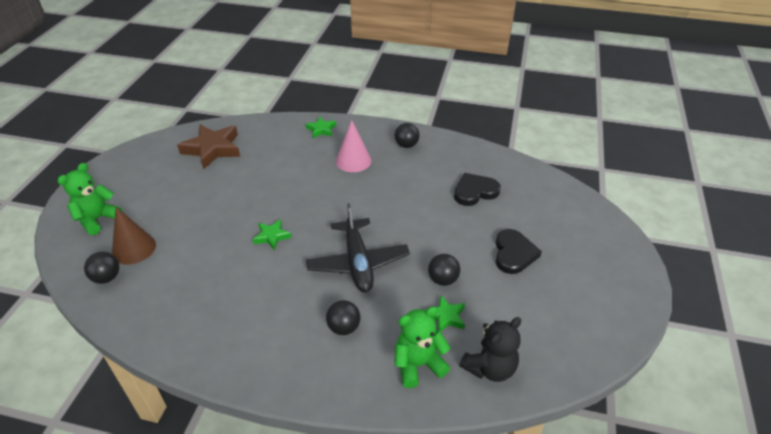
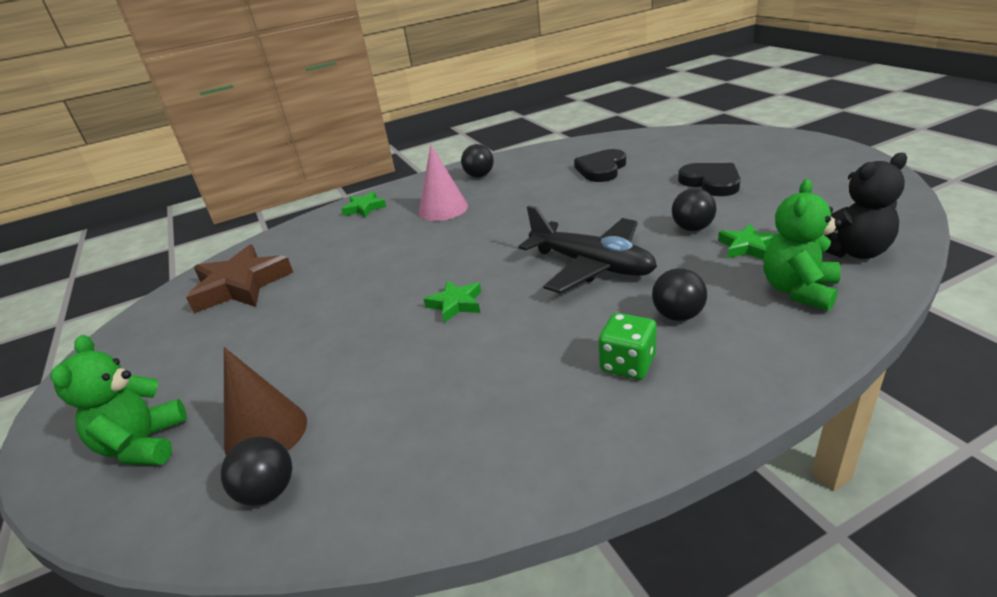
camera: 35 degrees left, 10 degrees down
(284, 333) = (627, 364): none -> green dice
(490, 368) = (852, 251): black teddy bear -> black teddy bear turned 60 degrees clockwise

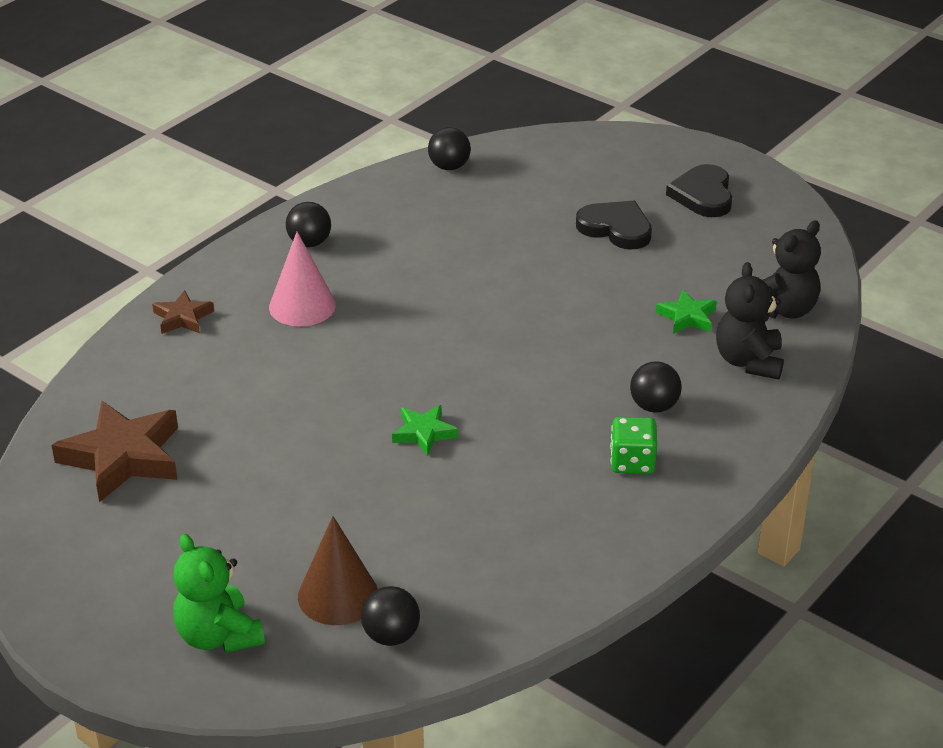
camera: 30 degrees left, 5 degrees up
(364, 208) = (183, 317): green star -> brown star
(591, 265) = (541, 363): black plane -> none
(601, 169) = (472, 217): black heart -> black heart (703, 195)
(692, 228) = (623, 299): black ball -> black ball (449, 167)
(798, 290) = (748, 361): green teddy bear -> black teddy bear

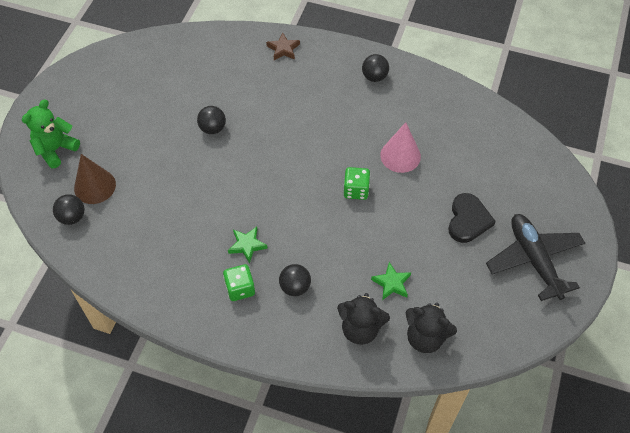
camera: 70 degrees right, 20 degrees up
(122, 457) = (166, 68): brown star -> none
(302, 306) = (316, 93): pink cone -> pink cone (400, 155)
(424, 433) = (229, 182): green star -> green star (247, 245)
(449, 167) = (487, 115): black ball -> black ball (213, 128)
(512, 310) = (356, 190): none -> green dice
(703, 195) = (534, 260): black heart -> black plane
(748, 361) = (360, 329): black teddy bear -> black teddy bear turned 150 degrees counterclockwise

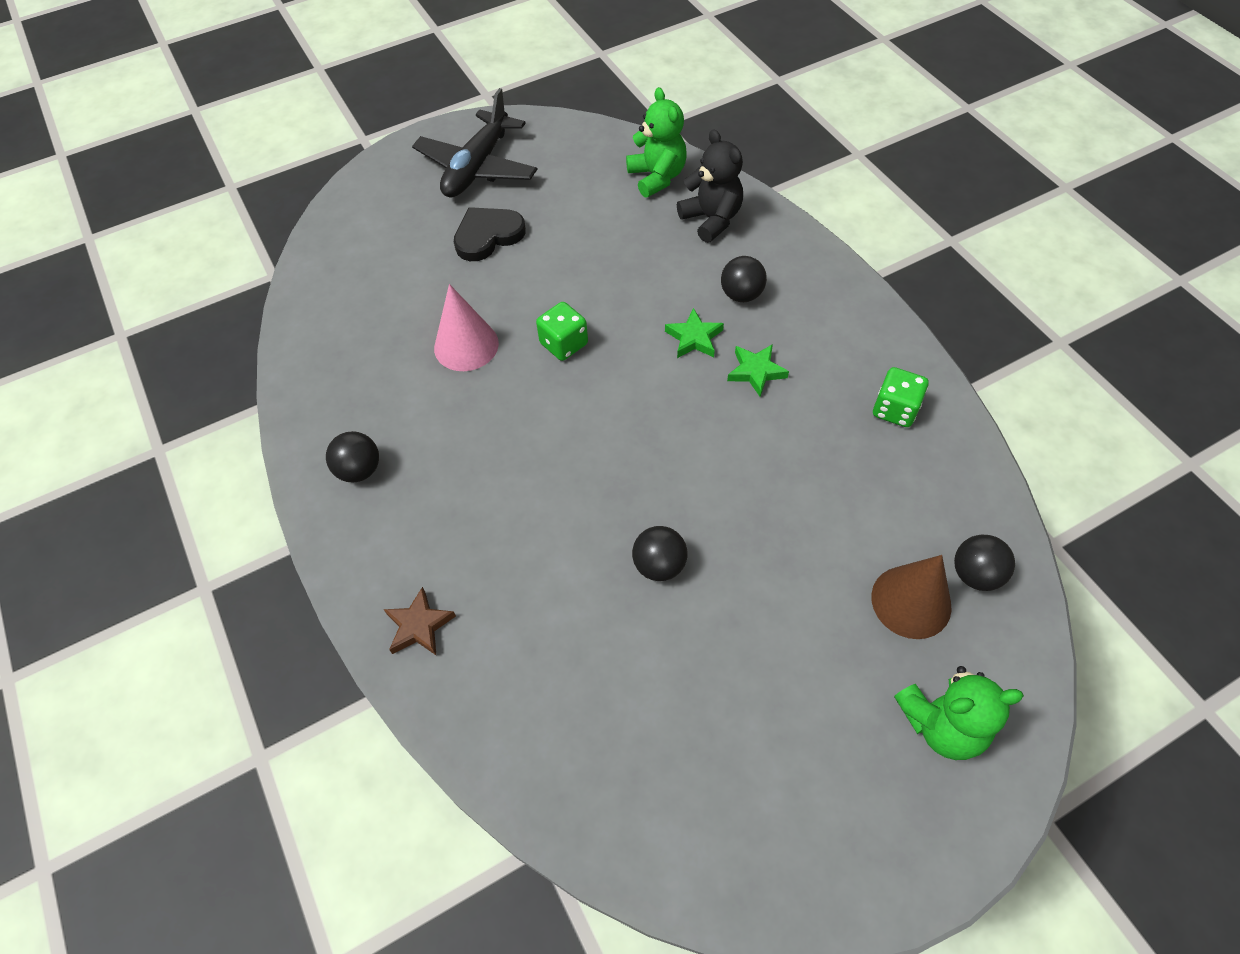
camera: 135 degrees left, 0 degrees up
(240, 288) = (806, 332): green dice -> green dice (895, 409)
(391, 283) = (636, 234): green star -> green star (694, 338)
(425, 337) = (657, 177): black teddy bear -> green teddy bear

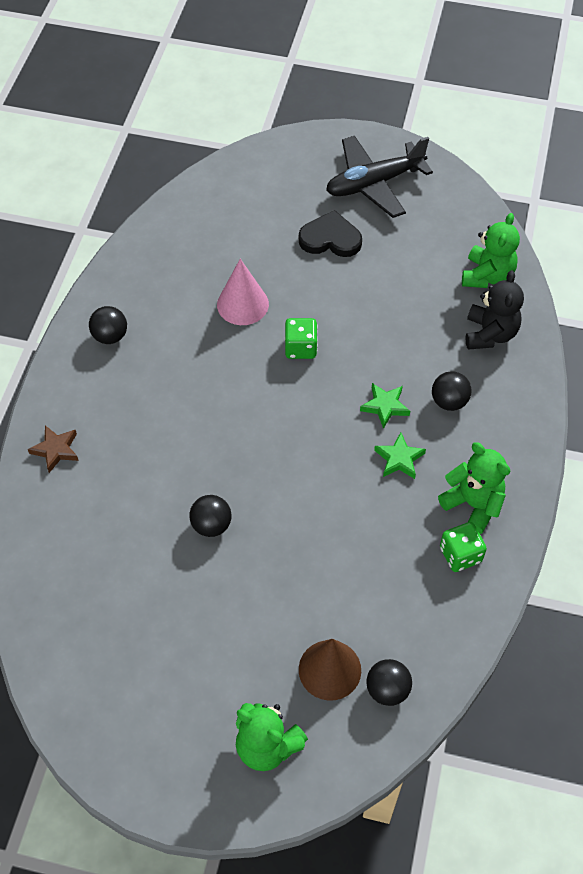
camera: 40 degrees right, 0 degrees up
(856, 361) = (473, 504): none -> green teddy bear

